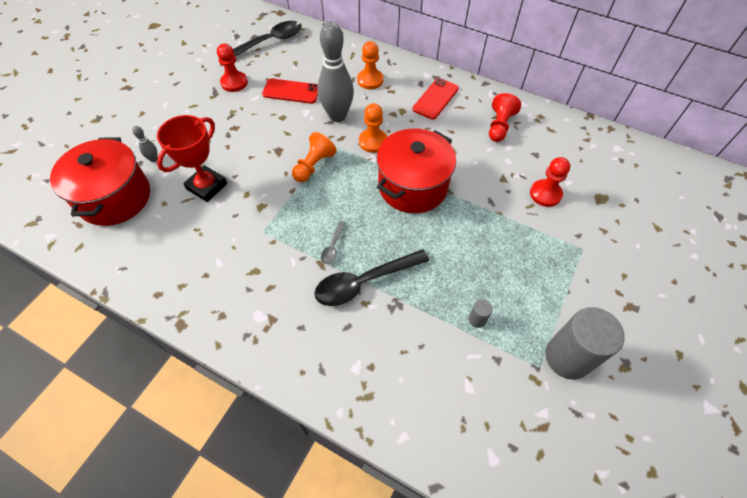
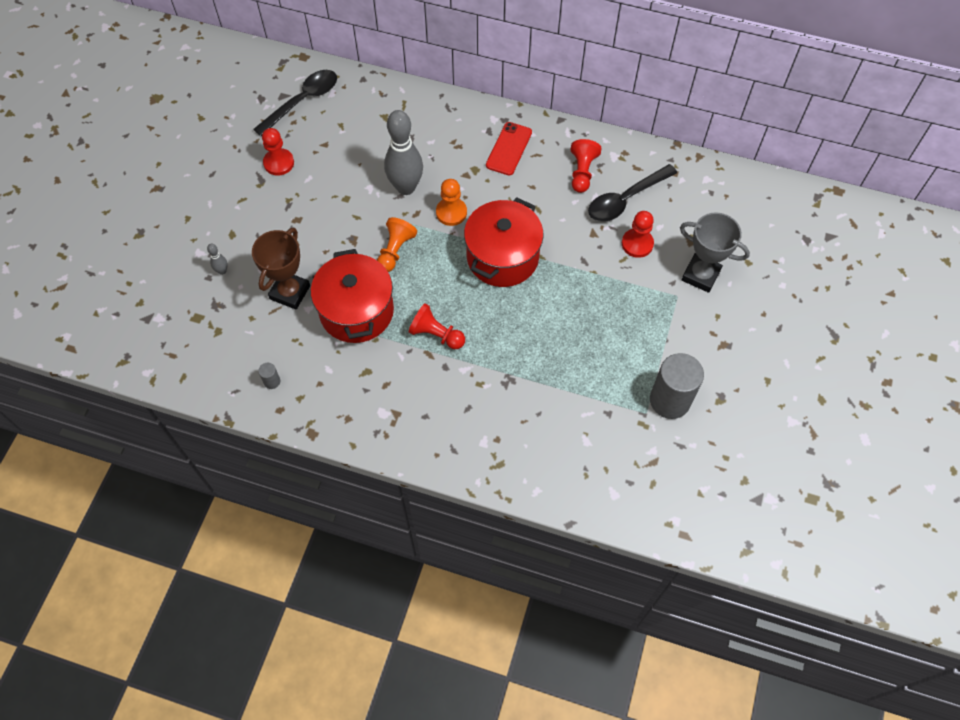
camera: 10 degrees left, 5 degrees up
(115, 197) = (198, 320): red pot -> red pot (356, 311)
(207, 186) = (290, 292): red trophy -> brown trophy
(291, 91) = (347, 164): red phone -> none
(333, 247) = (436, 334): grey spoon -> red pawn
(364, 282) = (474, 364): black spoon -> black spoon (625, 199)
(370, 80) = (432, 136): orange pawn -> none
(477, 319) = (585, 381): grey cylinder -> grey cylinder (272, 381)
(608, 233) = (700, 275): none -> grey trophy

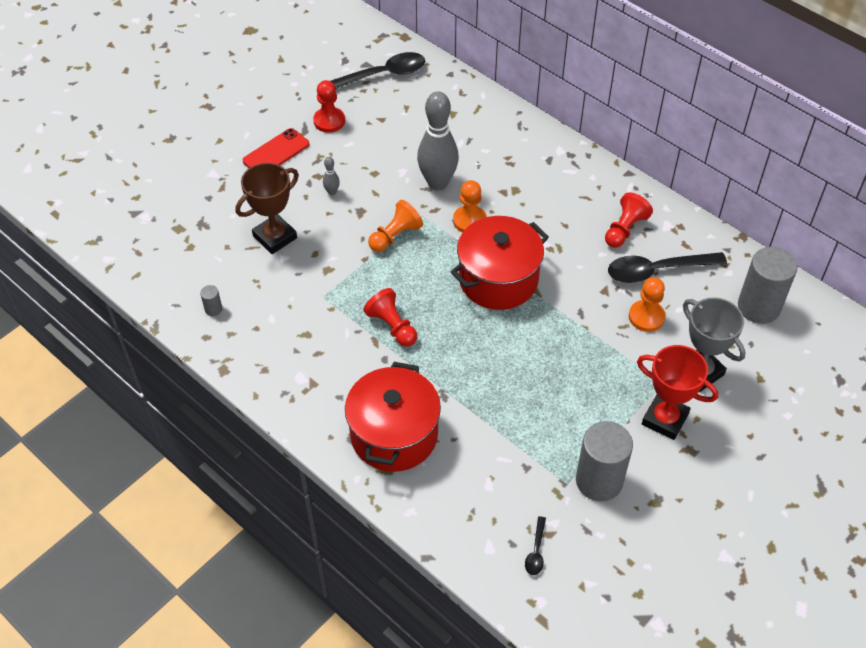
camera: 25 degrees right, 10 degrees down
(222, 271) = (224, 196): grey bowling pin -> grey bowling pin (332, 192)
(356, 311) = (327, 276): red pot -> red pot (394, 435)
(509, 149) = (560, 182): red phone -> red phone (276, 152)
(637, 244) = (646, 317): red pawn -> orange pawn
(651, 481) = (536, 551): none -> black spoon
(694, 327) = (665, 419): none -> red trophy
(718, 201) = (758, 307): none -> grey cylinder

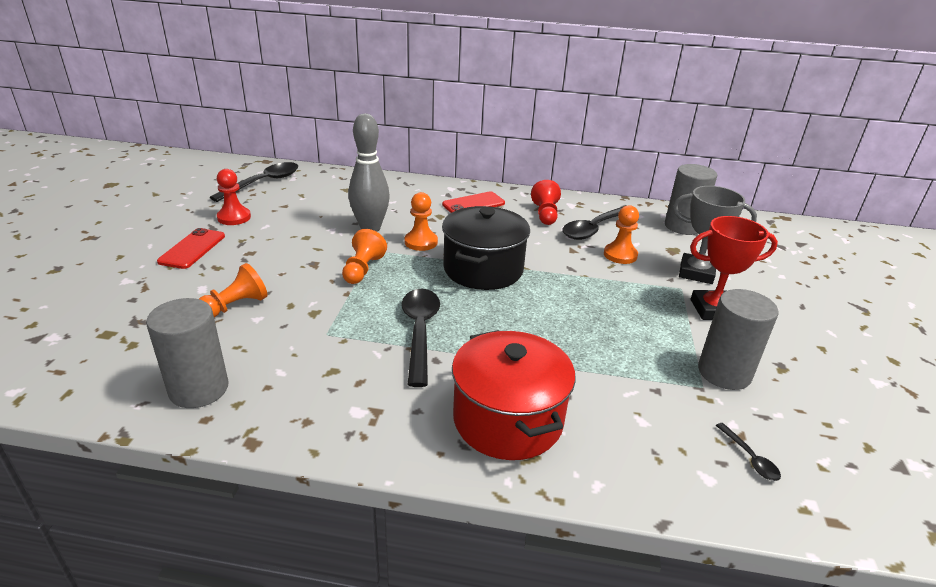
camera: 35 degrees left, 20 degrees down
(213, 309) = (199, 389): grey cylinder -> grey cylinder, size x2.42
(275, 237) = (235, 306): brown trophy -> orange pawn
(332, 192) = (273, 259): grey bowling pin -> none
(392, 326) = (419, 332): red pawn -> black spoon
(498, 279) = (483, 269): red pot -> black pot
(563, 185) = (473, 204): none -> red phone

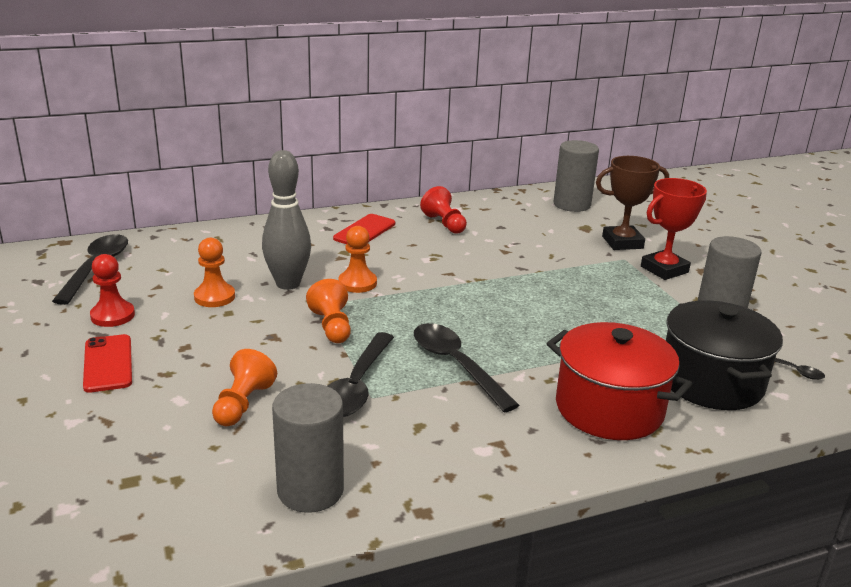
camera: 30 degrees left, 5 degrees down
(483, 269) = (447, 291): black pot -> black pot (711, 382)
(594, 228) = (502, 226): black spoon -> black spoon (356, 386)
(620, 255) = (548, 244): orange pawn -> orange pawn (214, 297)
(696, 273) = (622, 242): grey trophy -> brown trophy

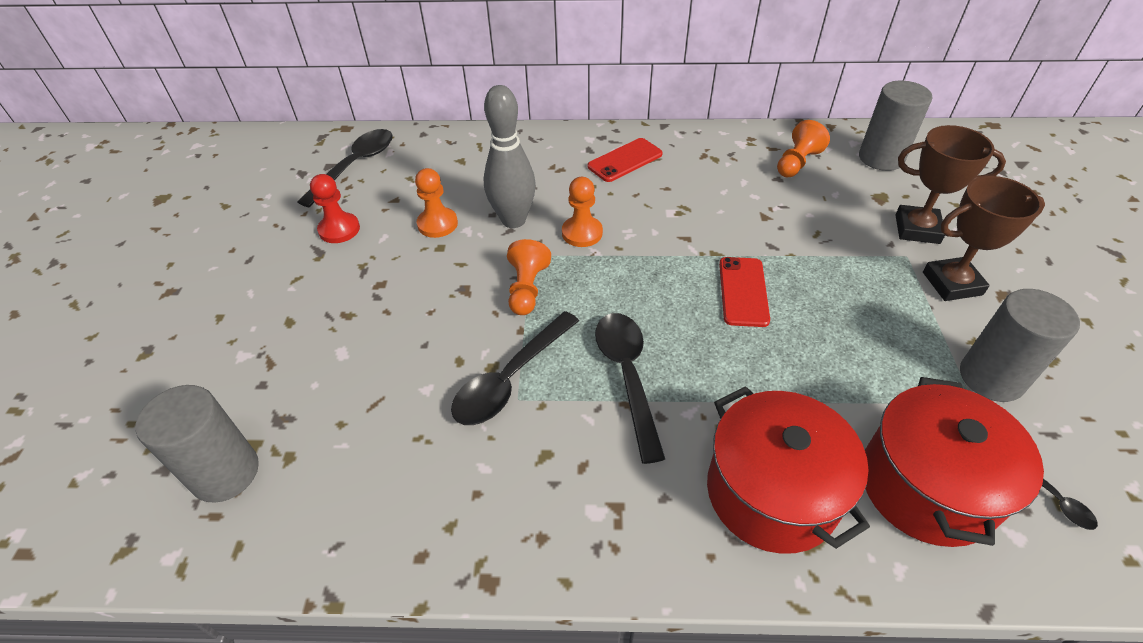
camera: 25 degrees right, 20 degrees up
(108, 363) = (306, 290): red phone -> red phone (743, 291)
(243, 404) = (393, 374): orange pawn -> orange pawn (797, 163)
(310, 490) = (396, 512): grey cylinder -> grey cylinder (225, 473)
(444, 224) = (715, 164): red pawn -> none
(664, 269) = (952, 283): red trophy -> brown trophy
(711, 382) = (926, 486): black pot -> red pot

